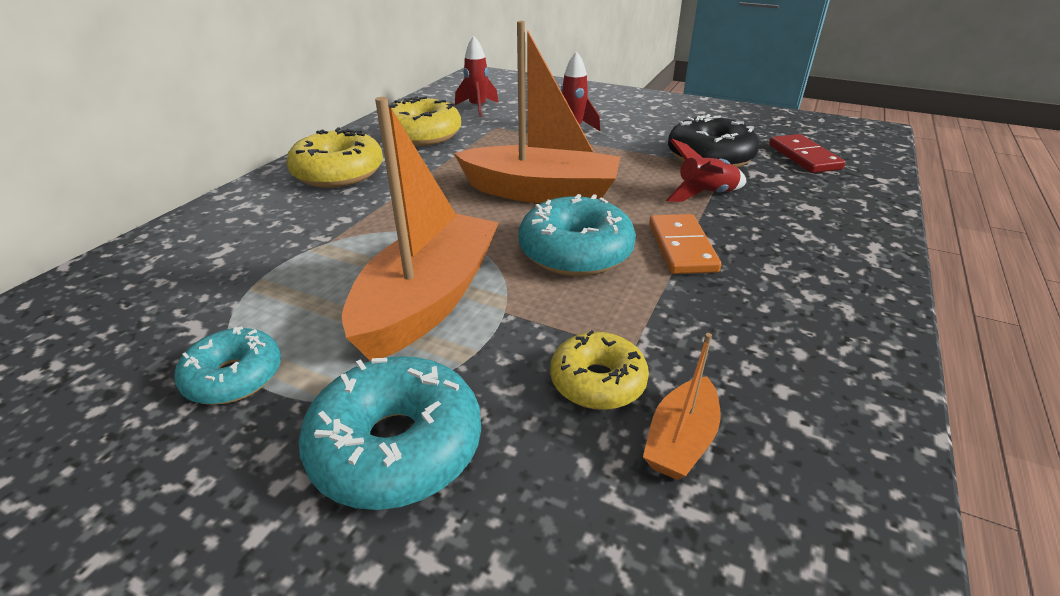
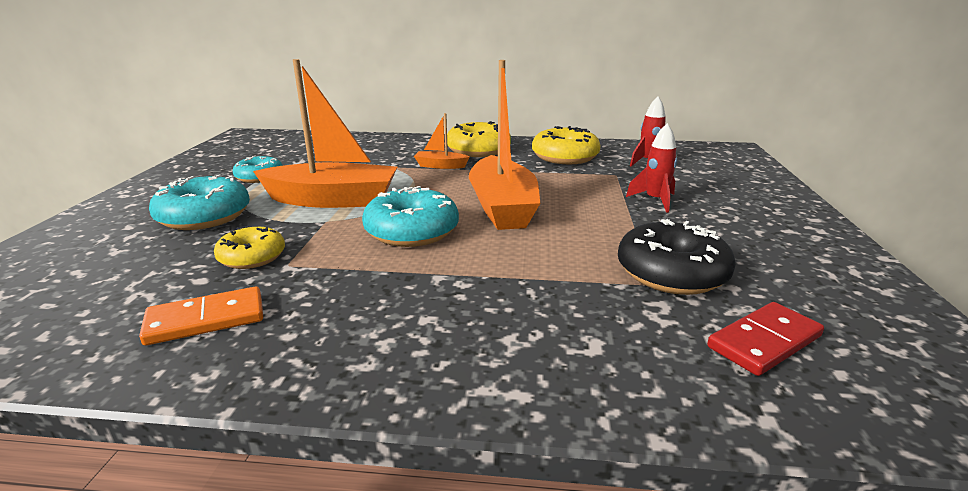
camera: 70 degrees right, 10 degrees down
(680, 440) = (192, 289): orange boat -> orange boat (440, 166)
(682, 247) = (443, 272): orange domino -> orange domino (206, 320)
(705, 195) = (564, 276): red rocket -> none

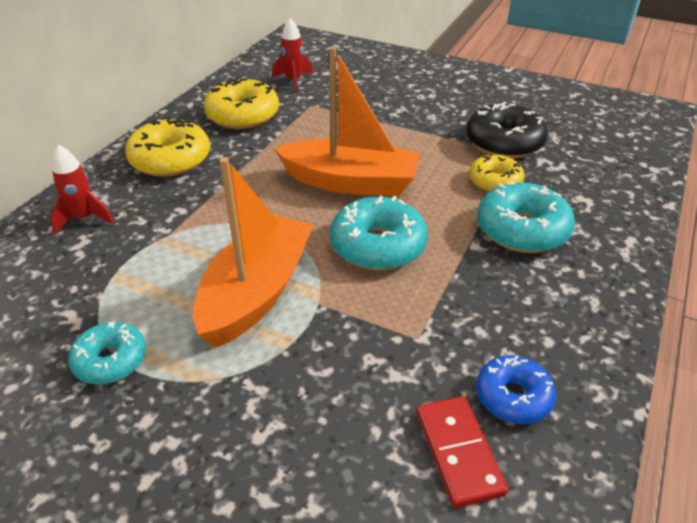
camera: 70 degrees left, 15 degrees up
(204, 216) = (239, 417): turquoise donut -> turquoise donut (522, 230)
(206, 320) = (513, 397): orange domino -> blue donut
(252, 257) = (389, 365): yellow donut -> yellow donut (495, 181)
(440, 166) = (202, 195): orange boat -> none
(655, 201) = (382, 107): red rocket -> red rocket (84, 219)
(764, 342) = (589, 143): red domino -> red domino (459, 452)

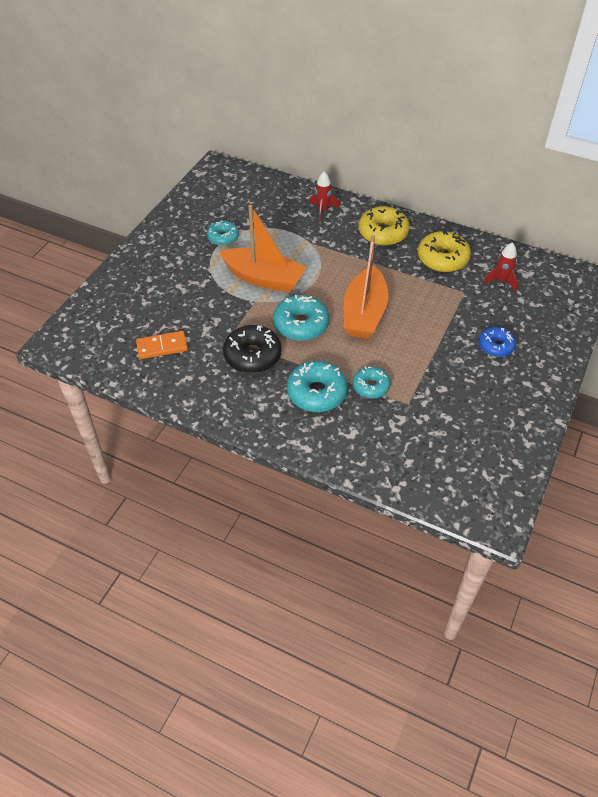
camera: 90 degrees right, 10 degrees up
(459, 452) = (162, 347): red domino -> orange domino
(495, 181) = (370, 386): yellow donut -> turquoise donut
(504, 143) = (424, 399): black donut -> black donut (252, 355)
(513, 397) = (189, 369): blue donut -> blue donut (496, 346)

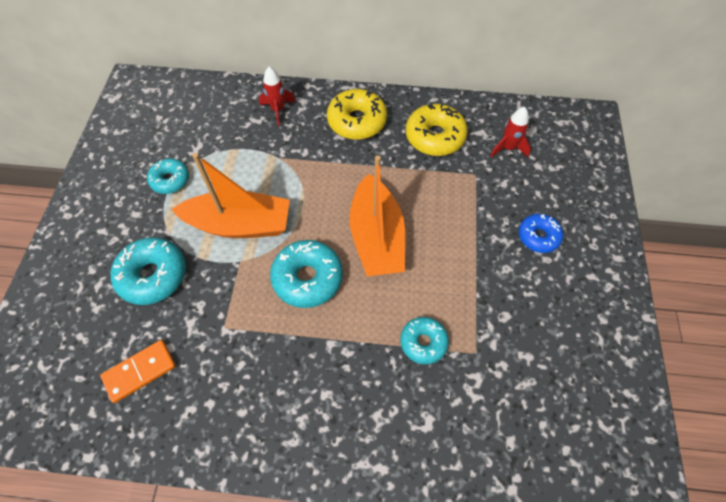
camera: 20 degrees left, 10 degrees up
(252, 355) = (263, 345): black donut -> none
(316, 393) = (362, 375): turquoise donut -> turquoise donut (153, 275)

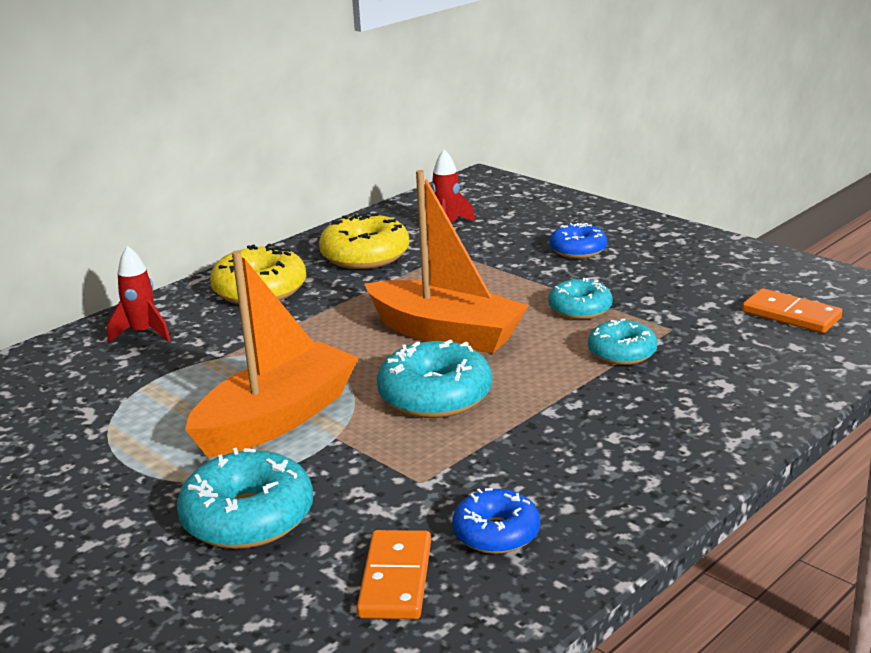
camera: 50 degrees left, 35 degrees down
(170, 180) = (105, 452): turquoise donut -> turquoise donut (580, 309)
(200, 392) = (496, 533): none -> blue donut
(553, 417) = (791, 315): none -> orange domino

